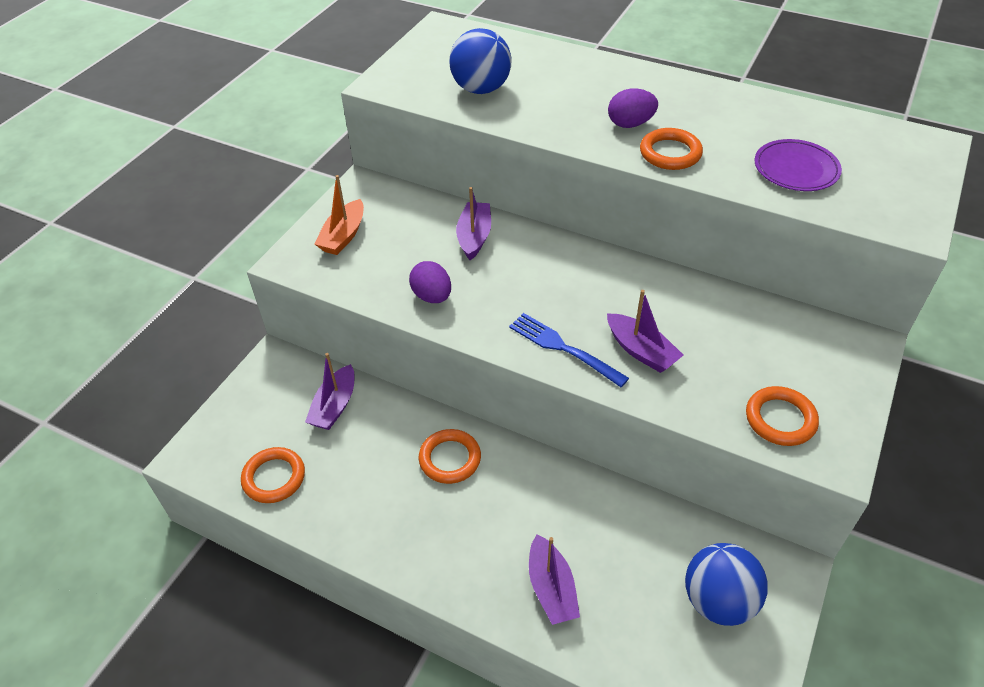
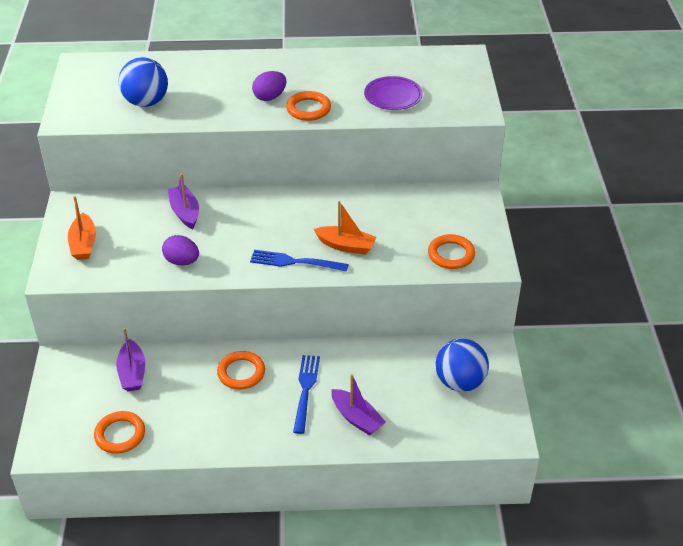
camera: 30 degrees left, 5 degrees down
(511, 517) = (305, 390): none -> blue fork
(641, 351) = (346, 246): purple boat -> orange boat

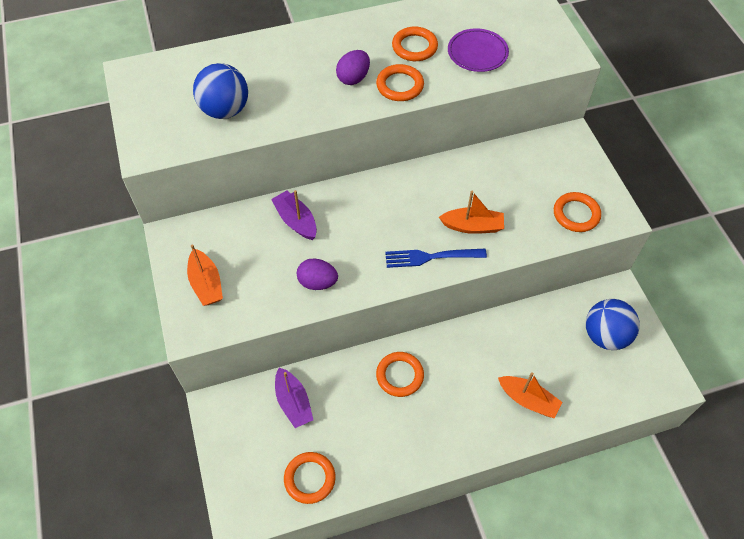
camera: 15 degrees left, 15 degrees up
(305, 390) = (468, 380): blue fork -> none
(337, 83) = (414, 47): none -> orange ring
(356, 418) = (528, 400): purple boat -> orange boat

